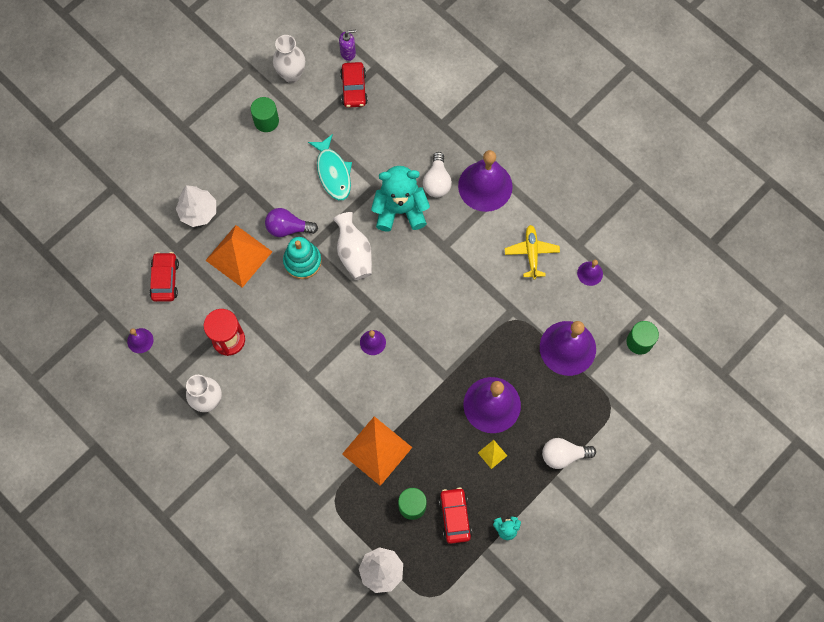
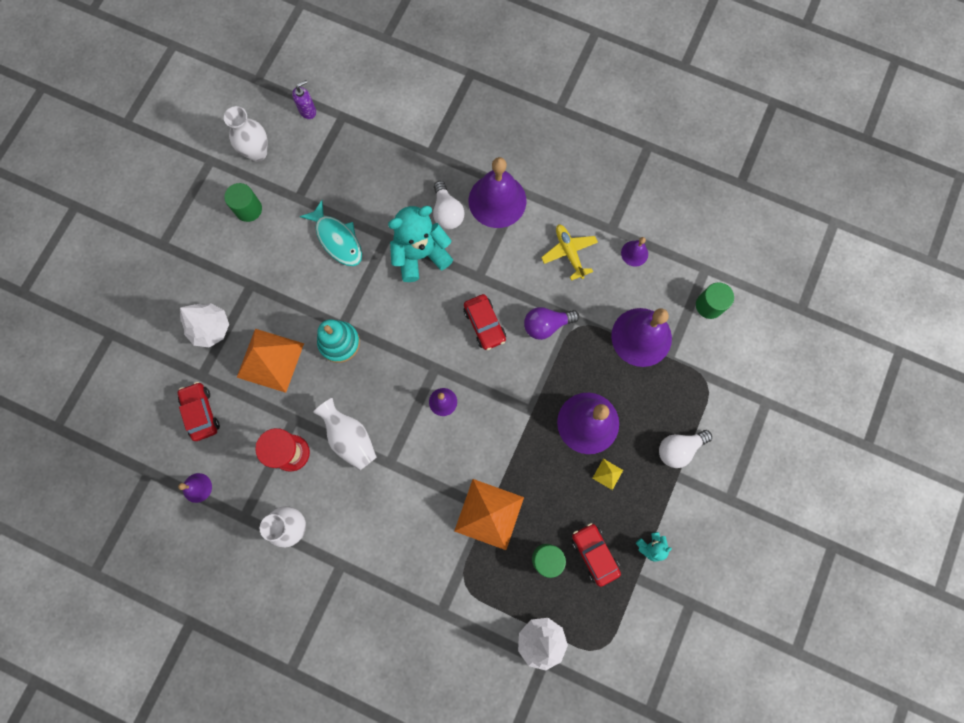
camera: 20 degrees left, 5 degrees up
(288, 228) = (311, 313): purple light bulb -> purple light bulb (546, 325)
(354, 88) = (327, 146): red car -> red car (484, 324)
(354, 253) = (389, 315): white vase -> white vase (350, 438)

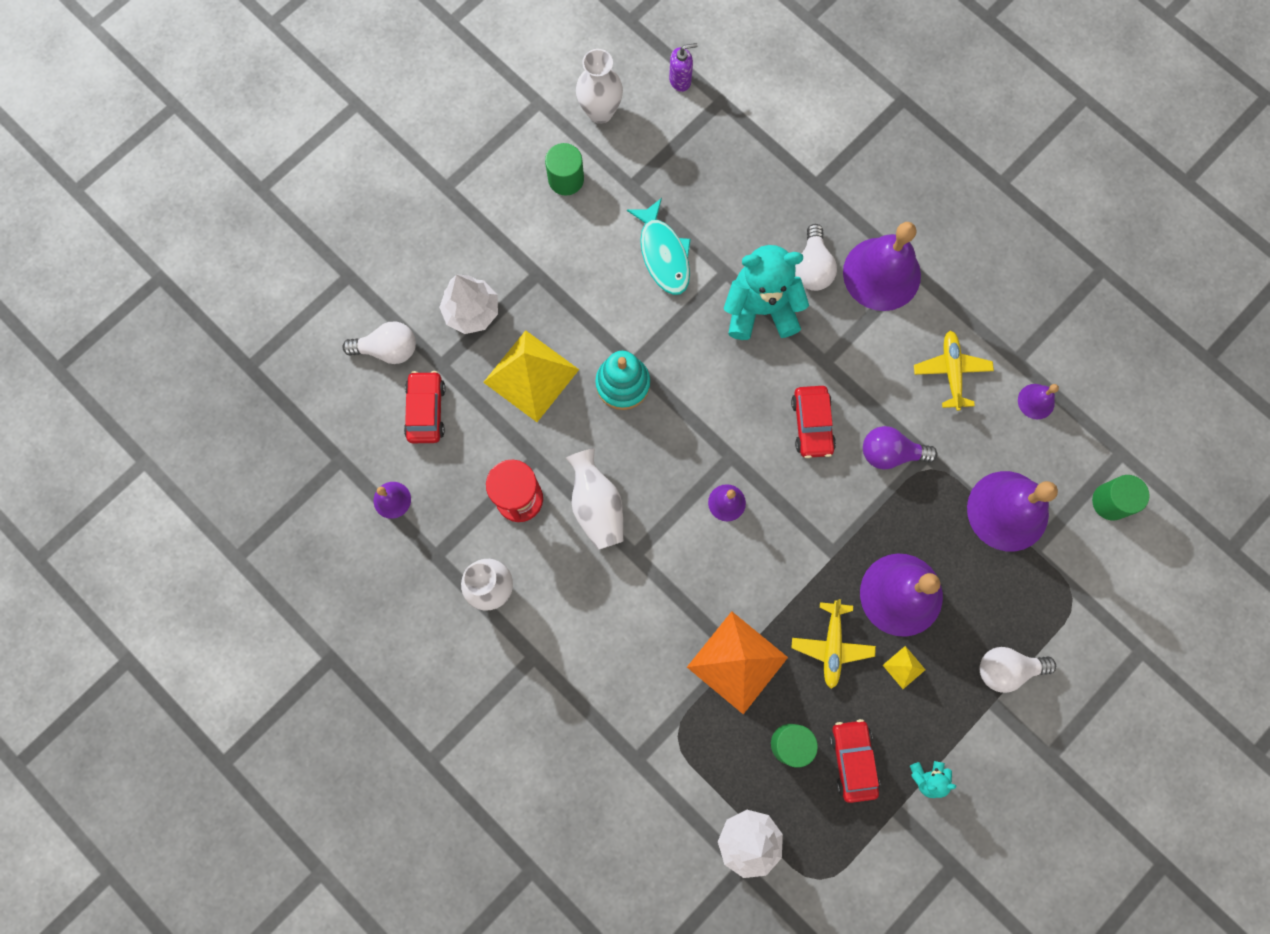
camera: 20 degrees right, 0 degrees up
(157, 378) = (388, 349): none -> white light bulb
(270, 360) = (531, 376): orange pyramid -> yellow pyramid
(552, 477) = (832, 646): none -> yellow plane

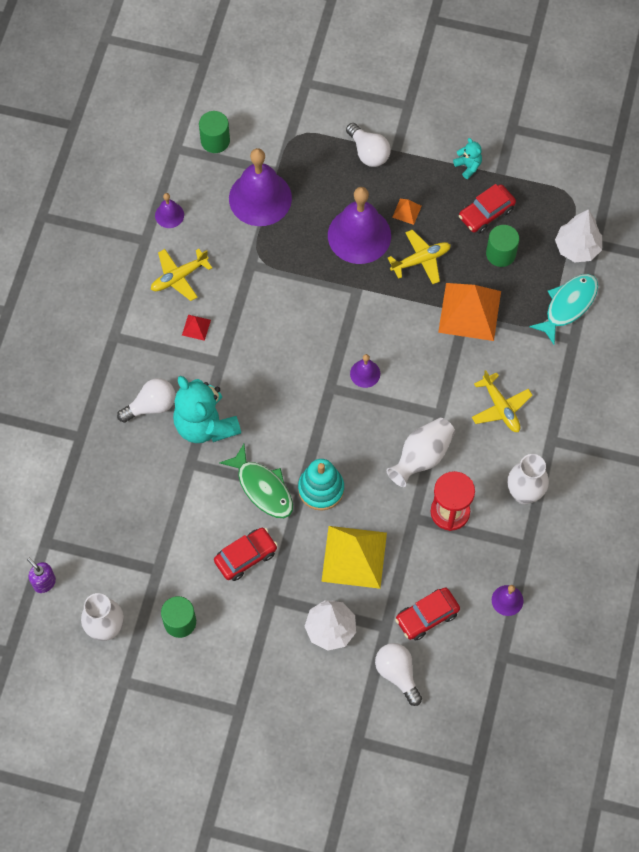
camera: 120 degrees left, 10 degrees down
(603, 625) = (501, 408): none -> yellow plane
(658, 328) = (262, 488): none -> green fish
(663, 254) = (201, 515): turquoise fish -> turquoise fish (568, 305)
(812, 424) = (273, 347): red car -> red car (246, 556)
(880, 358) = (196, 327): none -> red pyramid
(881, 274) = (129, 357): purple bell -> none
(890, 453) = (263, 287): purple light bulb -> none
(904, 667) = (406, 211): yellow pyramid -> orange pyramid

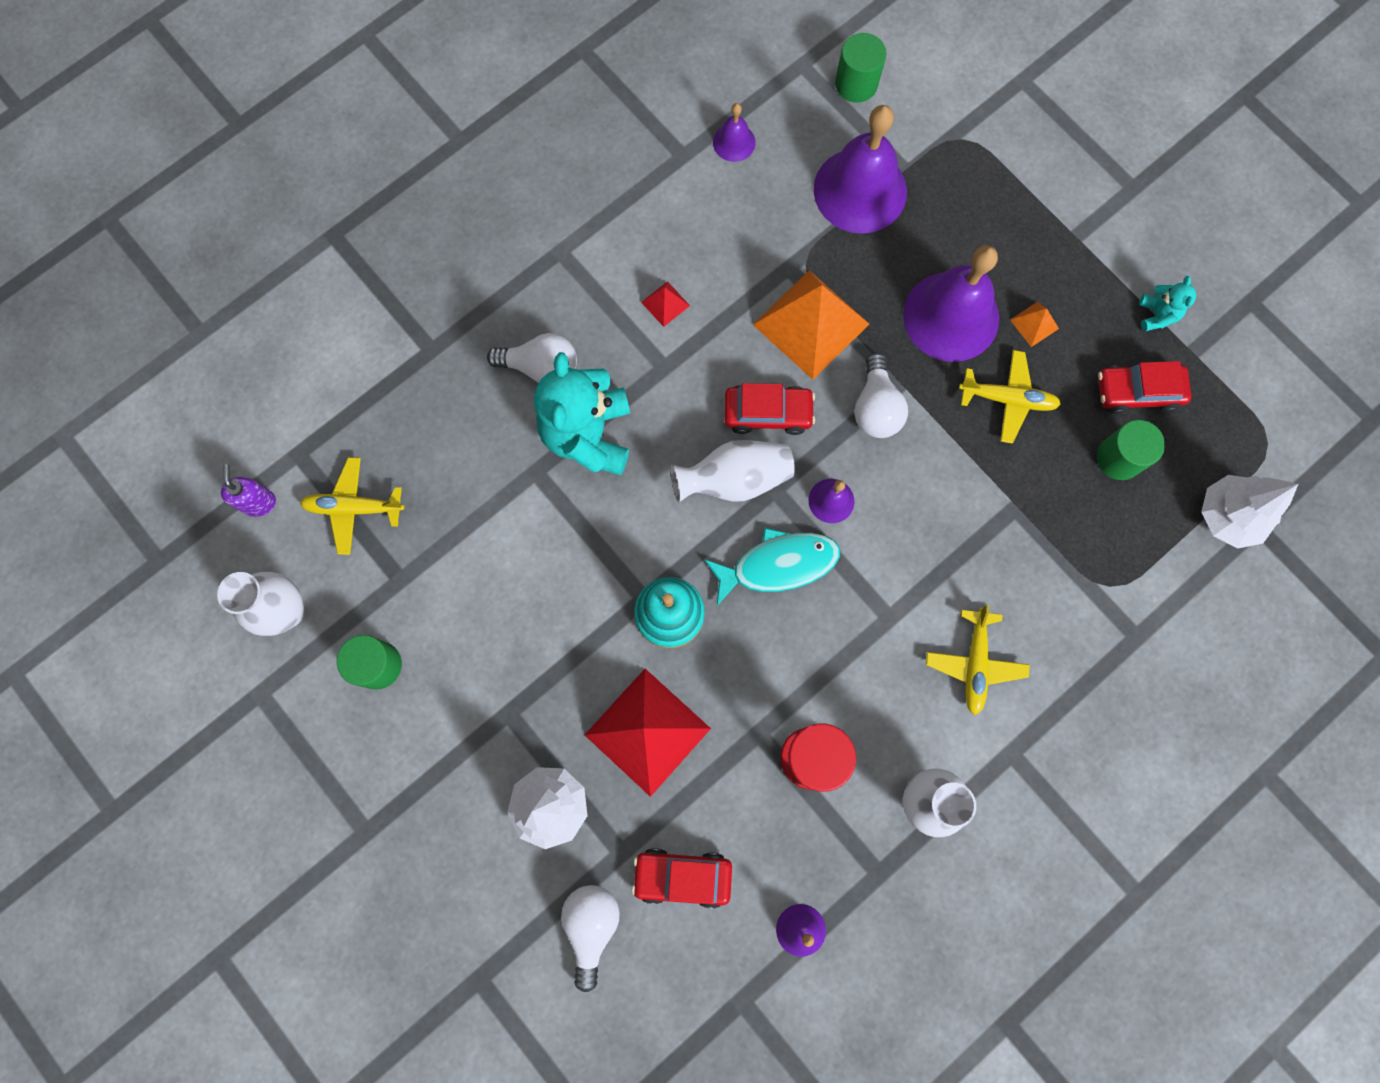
camera: 35 degrees right, 10 degrees up
(179, 277) = (689, 227): yellow plane -> yellow plane (353, 508)
(246, 556) = (515, 637): red car -> red car (768, 413)
(262, 488) = (599, 562): green fish -> none
(354, 556) = (647, 731): yellow pyramid -> red pyramid
(368, 152) = (1038, 217): white light bulb -> white light bulb (876, 407)
(421, 457) = (825, 659): white vase -> white vase (734, 479)
(469, 311) = (1024, 508): orange pyramid -> orange pyramid (811, 324)
(568, 305) = (1161, 586): turquoise fish -> turquoise fish (778, 564)

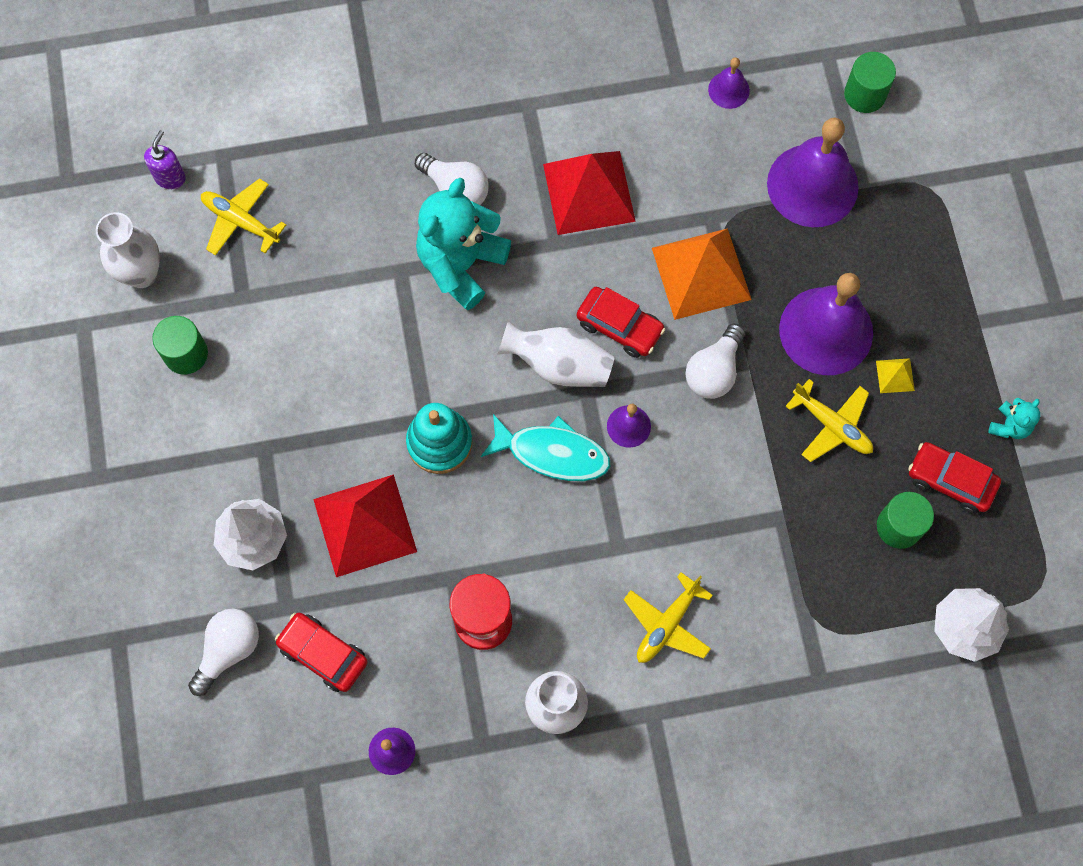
camera: 30 degrees right, 5 degrees down
(665, 304) = (589, 192): red pyramid -> red pyramid, size x2.37
(1034, 324) = (895, 375): orange pyramid -> yellow pyramid

